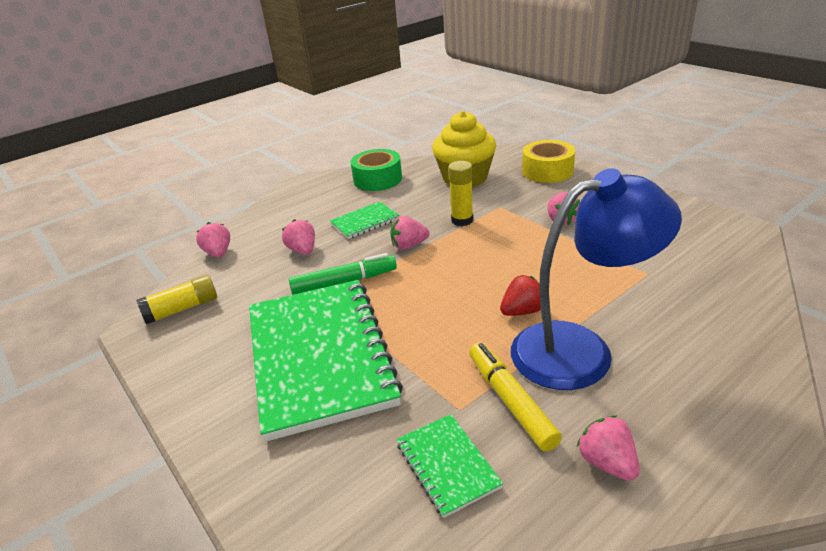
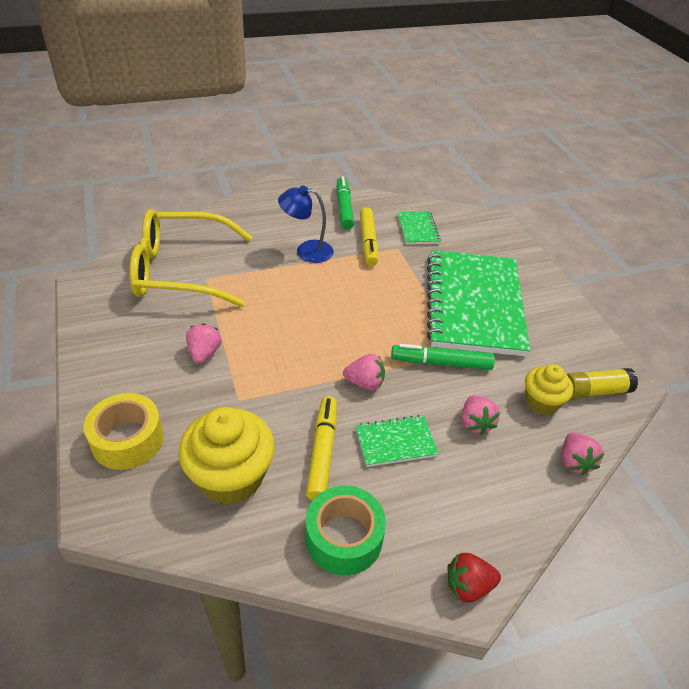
camera: 165 degrees left, 10 degrees up
(241, 283) = (541, 402): none -> yellow cupcake
(415, 203) = (322, 452): none -> yellow marker
(462, 220) = (292, 396): yellow glue stick -> none
(522, 311) = (318, 285): red strawberry -> red strawberry (468, 586)
(580, 350) = (306, 251): blue lamp -> blue lamp, size x0.58
(607, 462) = (344, 208): pink strawberry -> green marker
(684, 271) = (181, 271): none -> yellow glasses

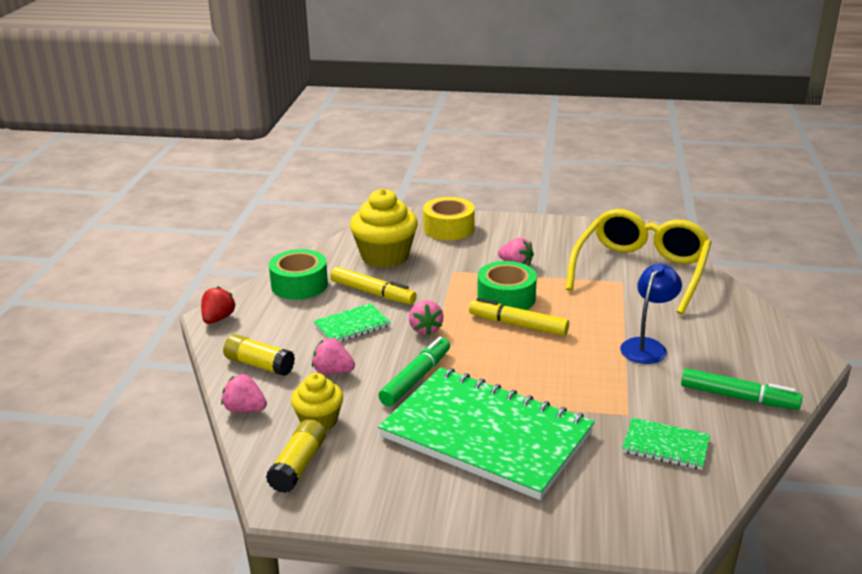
camera: 120 degrees right, 15 degrees down
(275, 343) = (506, 298): none -> green tape
(365, 383) = (425, 329): pink strawberry -> pink strawberry turned 45 degrees counterclockwise
(368, 242) = (649, 394): yellow marker -> yellow marker (518, 325)
(395, 442) = (352, 326): green notebook -> green notebook turned 45 degrees clockwise
(511, 488) = (259, 365): none -> yellow glue stick

